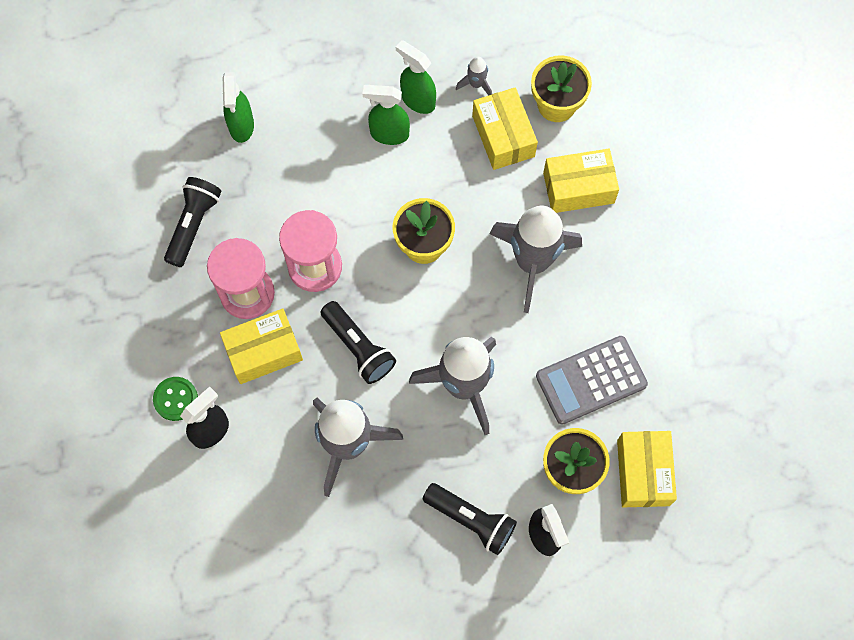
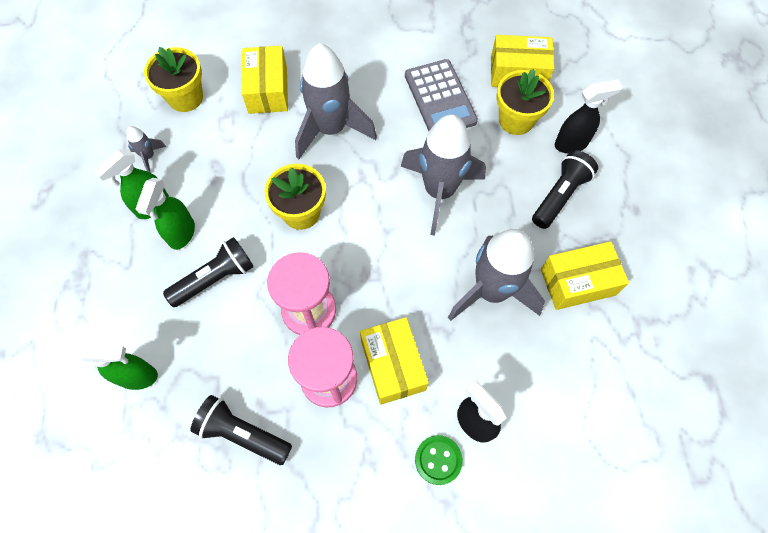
camera: 85 degrees left, 5 degrees down
(358, 347) = (396, 276): black flashlight -> black flashlight (215, 278)
(503, 136) = (206, 140): yellow box -> yellow box (577, 282)

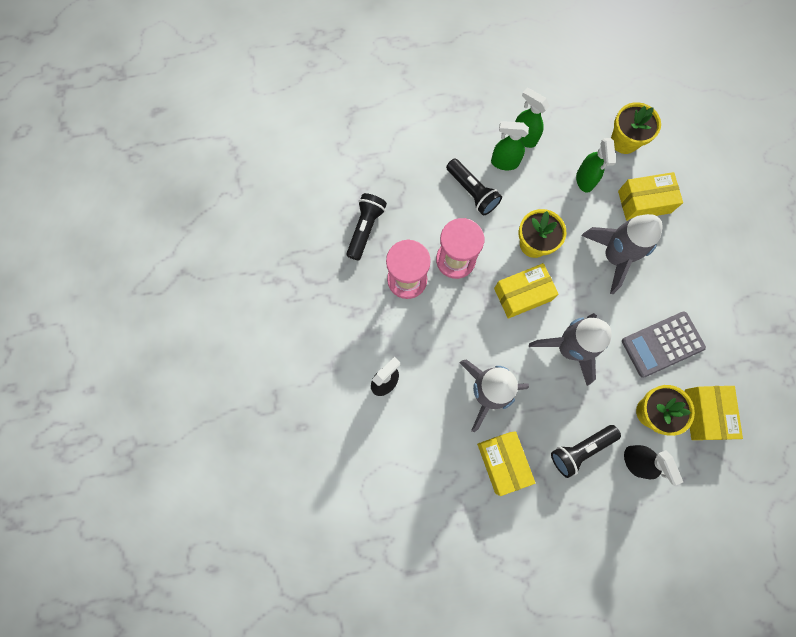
camera: 85 degrees right, 10 degrees up
(138, 376) = (397, 157): green spray bottle -> green spray bottle (585, 180)
(149, 157) = (565, 126): grey rocket -> none
(393, 365) = (421, 323): yellow box -> yellow box (522, 294)
(438, 460) = (358, 358): green button -> none
(559, 195) = (580, 449): black flashlight -> black flashlight turned 120 degrees clockwise

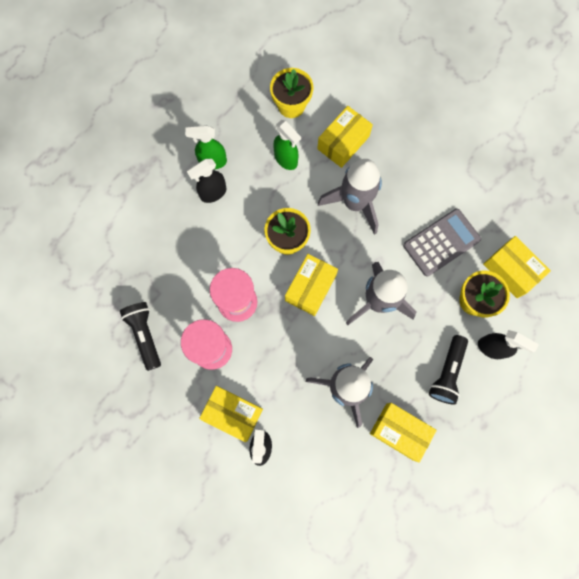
camera: 40 degrees left, 0 degrees up
(383, 340) = (233, 414): none -> yellow box
(472, 192) = (207, 236): black flashlight -> none
(504, 162) = (213, 193): green spray bottle -> black spray bottle
(662, 344) = (441, 242): grey calculator -> grey calculator turned 150 degrees counterclockwise

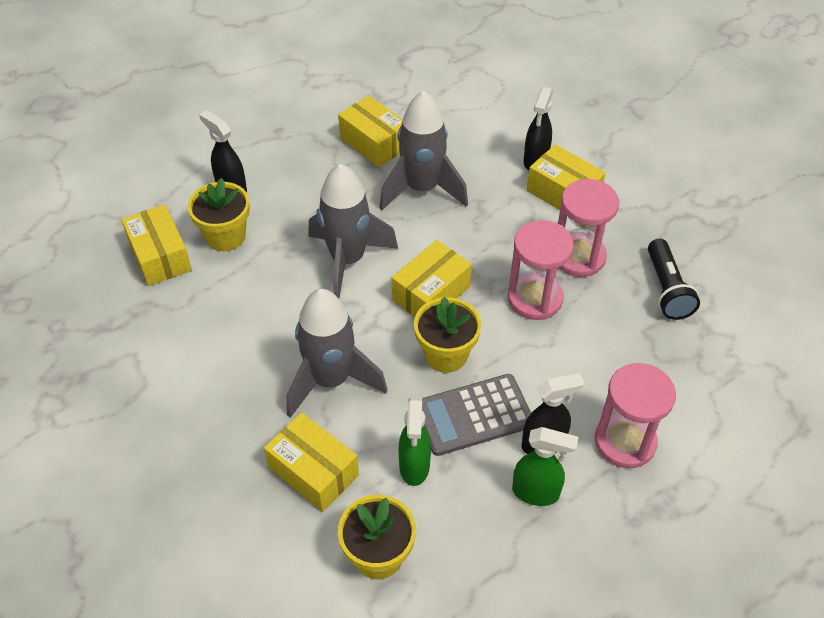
camera: 165 degrees left, 25 degrees down
(164, 207) = (625, 441): none -> pink hourglass
(286, 160) = (414, 467): green spray bottle -> green spray bottle turned 150 degrees counterclockwise
(343, 142) = (313, 471): yellow box -> yellow box turned 75 degrees clockwise
(441, 242) = (232, 305): grey calculator -> grey calculator (473, 415)
(447, 372) = (295, 179): black flashlight -> none

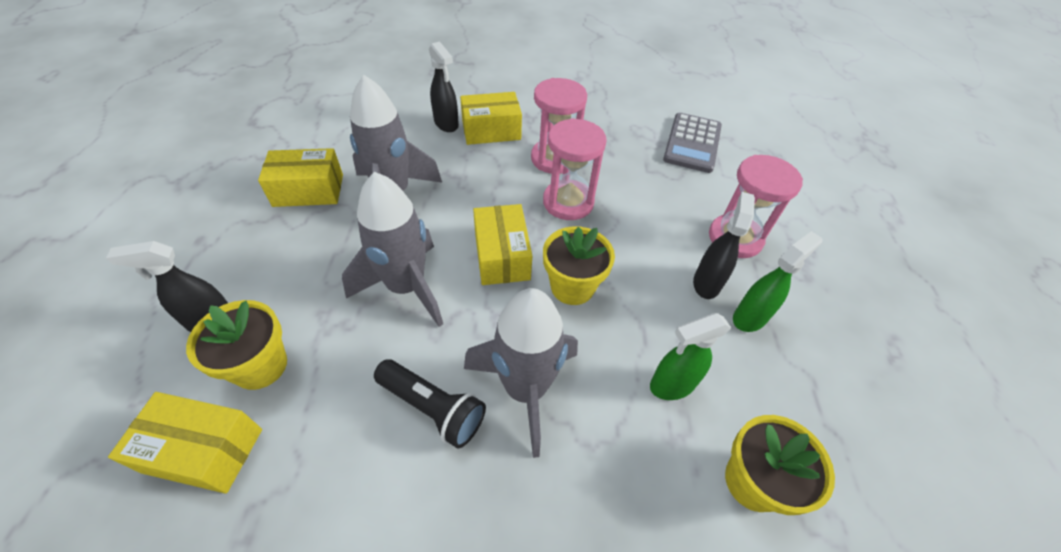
camera: 55 degrees left, 0 degrees up
(313, 471) = (620, 477): yellow box -> none
(414, 467) = (671, 385): green spray bottle -> green spray bottle turned 120 degrees clockwise
(473, 415) = (647, 308): grey calculator -> grey calculator (692, 143)
(667, 289) = (622, 140): black flashlight -> black flashlight (433, 408)

